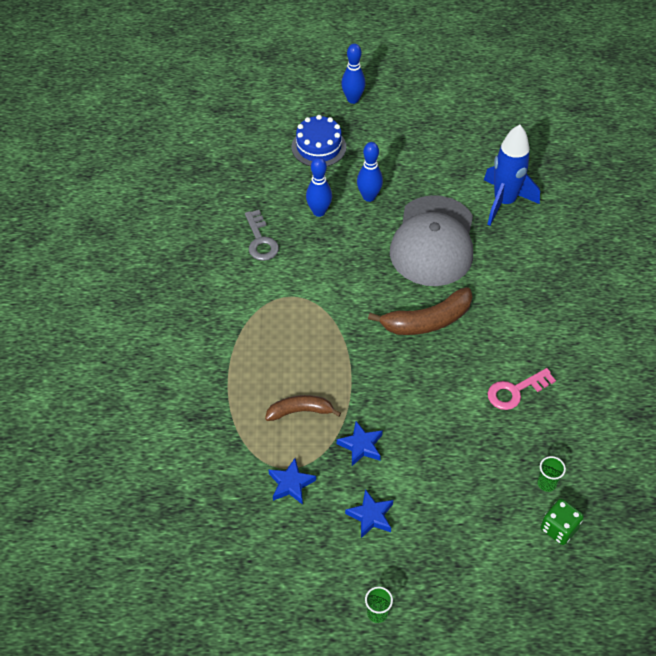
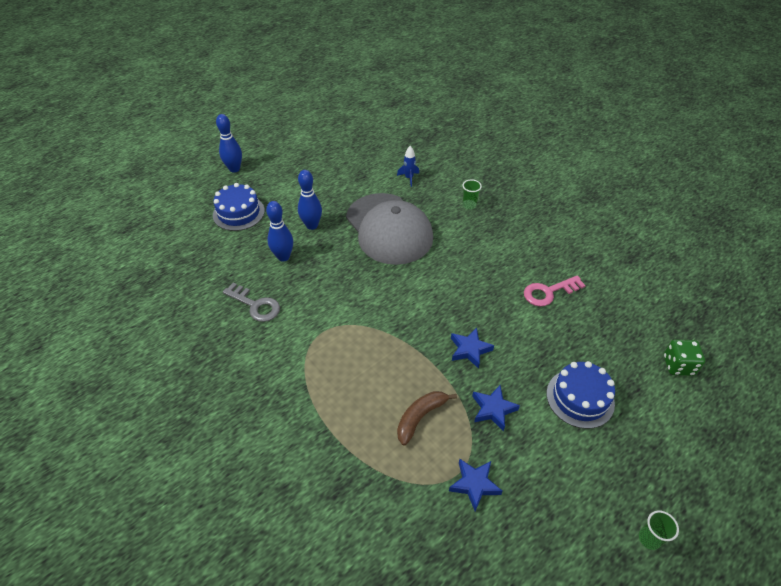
camera: 40 degrees left, 5 degrees down
(371, 516) = (558, 460): blue star -> blue star (470, 349)
(427, 321) = (441, 284): brown banana -> none
(440, 489) = (580, 398): none -> blue cake
(504, 202) = (409, 178): blue rocket -> blue rocket, size x0.44
(515, 391) = (548, 292): pink key -> pink key turned 45 degrees clockwise
(546, 483) = (636, 340): green cup -> green cup (469, 205)

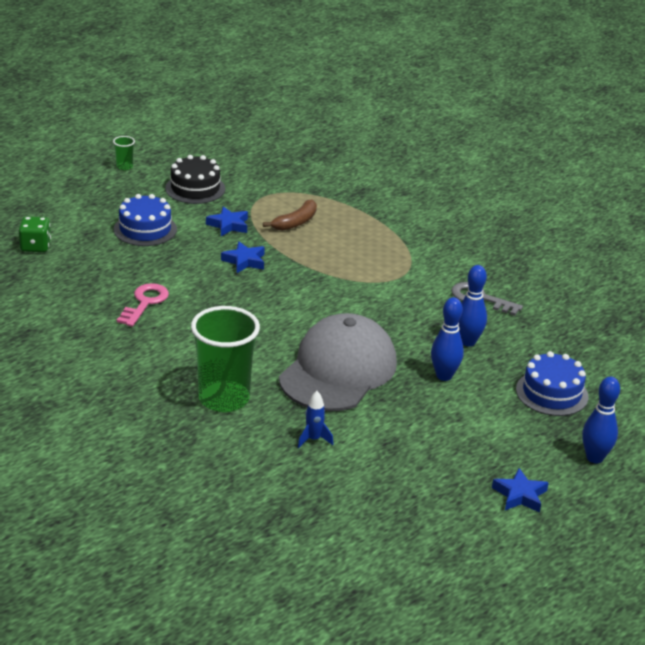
camera: 175 degrees right, 15 degrees down
(389, 229) = (338, 370): grey cap -> grey cap turned 60 degrees clockwise
(469, 205) = (224, 399): green cup -> green cup, size x2.44
(474, 484) = (252, 190): blue star -> blue star (520, 495)
(544, 486) = (195, 188): none -> black cake
(548, 292) = (145, 303): pink key -> pink key turned 45 degrees counterclockwise

